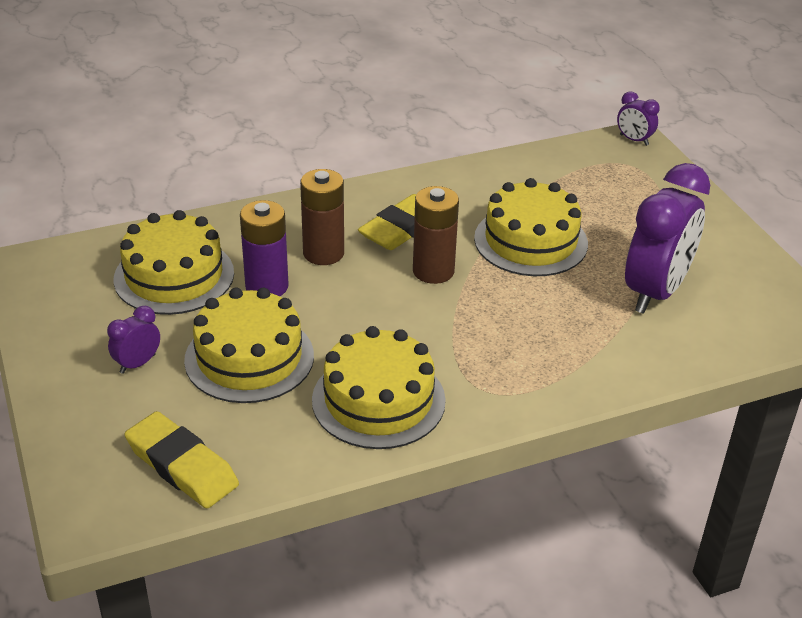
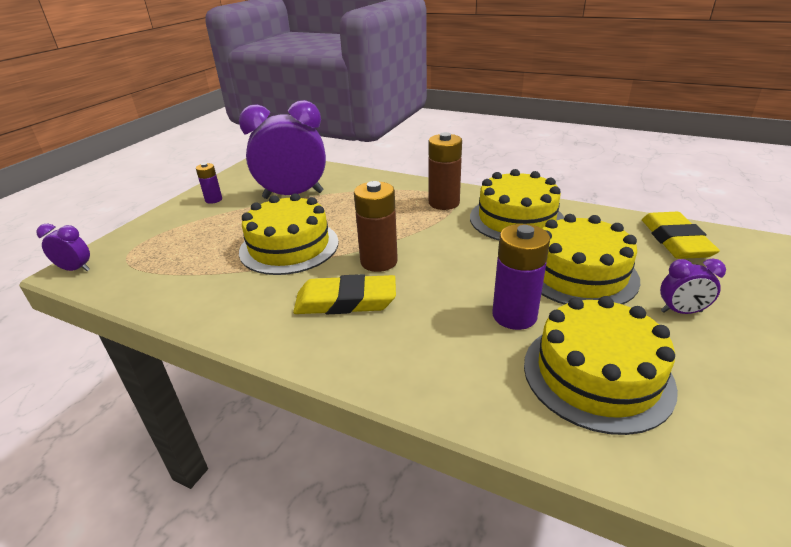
camera: 130 degrees left, 5 degrees down
(323, 253) = (434, 317): brown battery -> brown battery (444, 203)
(634, 140) = (75, 269): purple clock -> purple clock turned 75 degrees counterclockwise
(710, 240) = (213, 200): none -> purple battery

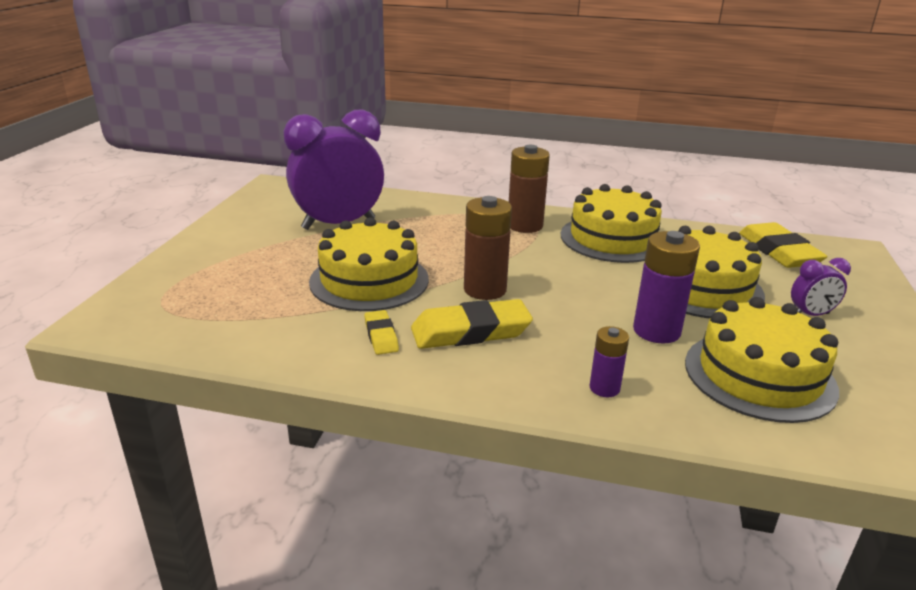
camera: 15 degrees left, 5 degrees down
(75, 269) = (100, 323): purple clock -> none
(213, 200) = (237, 234): purple battery -> purple battery (604, 388)
(270, 299) = (381, 336): none -> yellow eraser

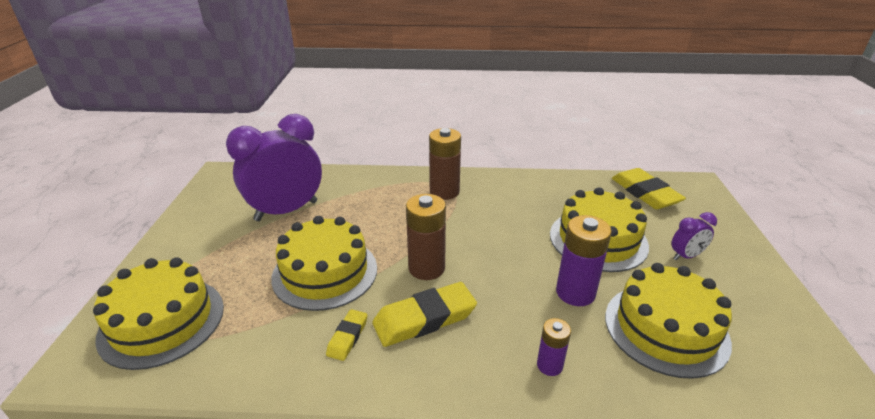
camera: 10 degrees left, 5 degrees up
(381, 336) = (347, 337): yellow eraser -> yellow eraser turned 45 degrees clockwise
(612, 238) = (517, 196): yellow cake -> yellow cake (162, 321)

